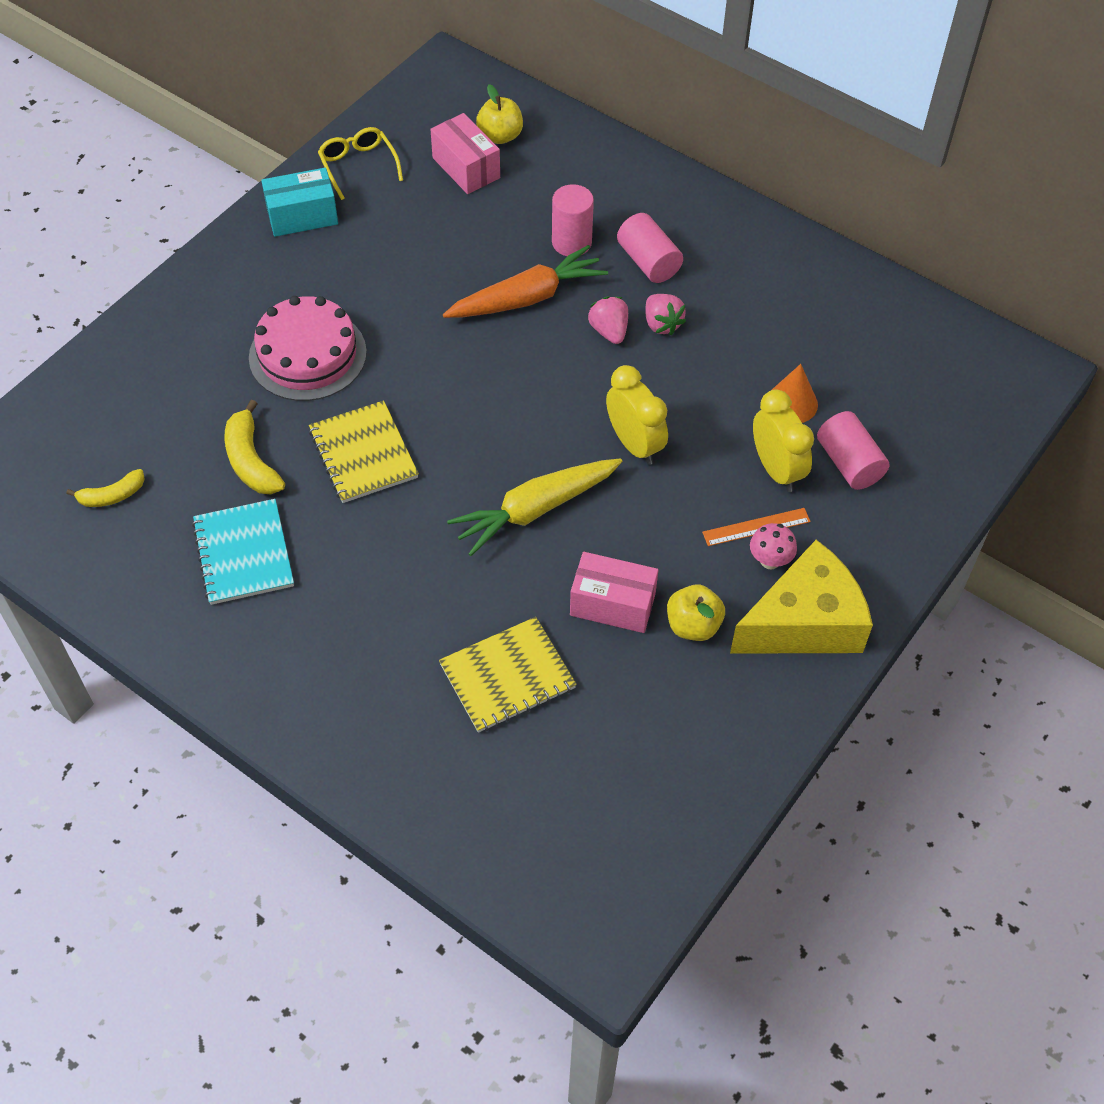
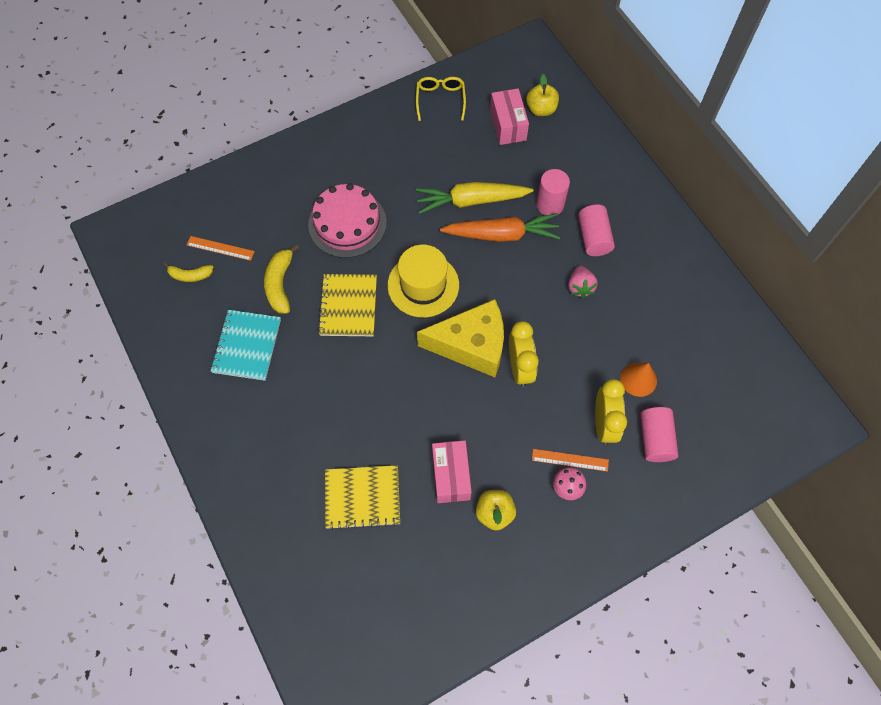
camera: 25 degrees right, 10 degrees up
(139, 447) = (220, 248): none -> orange ruler
(302, 216) = (389, 123): turquoise box -> none
(453, 393) = (423, 285): none -> yellow hat
(535, 510) = (435, 389): yellow carrot -> yellow carrot (471, 201)
(609, 331) = (543, 279): pink strawberry -> none
(612, 604) = (451, 476): pink box -> pink box turned 45 degrees clockwise
(804, 622) = (567, 542): yellow cheese -> yellow cheese (471, 345)

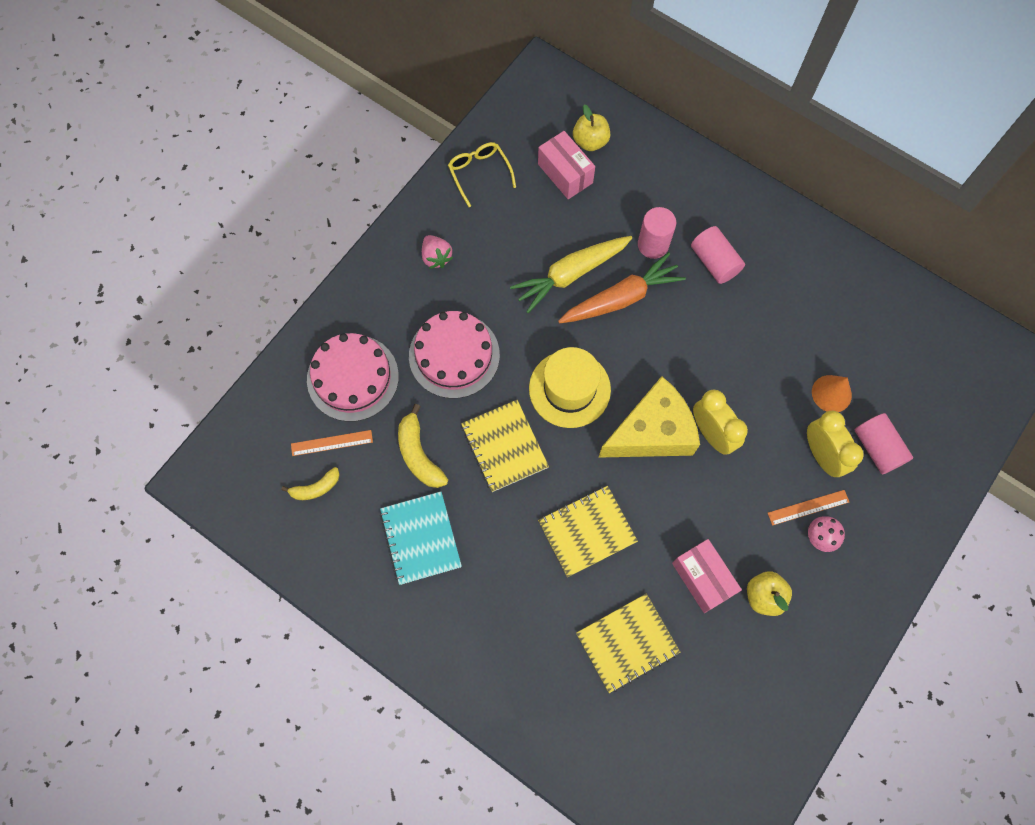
camera: 25 degrees left, 5 degrees up
(262, 208) = (352, 377): none -> pink cake
(377, 398) = (587, 531): none -> yellow notebook
(580, 287) = (727, 321): pink strawberry -> pink strawberry (436, 257)

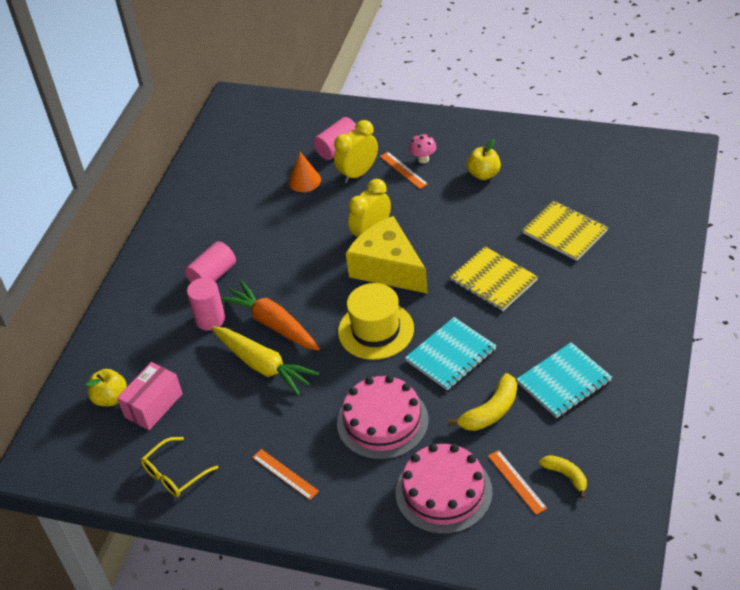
camera: 105 degrees left, 25 degrees down
(436, 257) = (285, 474): pink strawberry -> orange ruler
(504, 446) = (451, 355): yellow notebook -> turquoise notebook
(702, 578) = (490, 208): pink box -> none

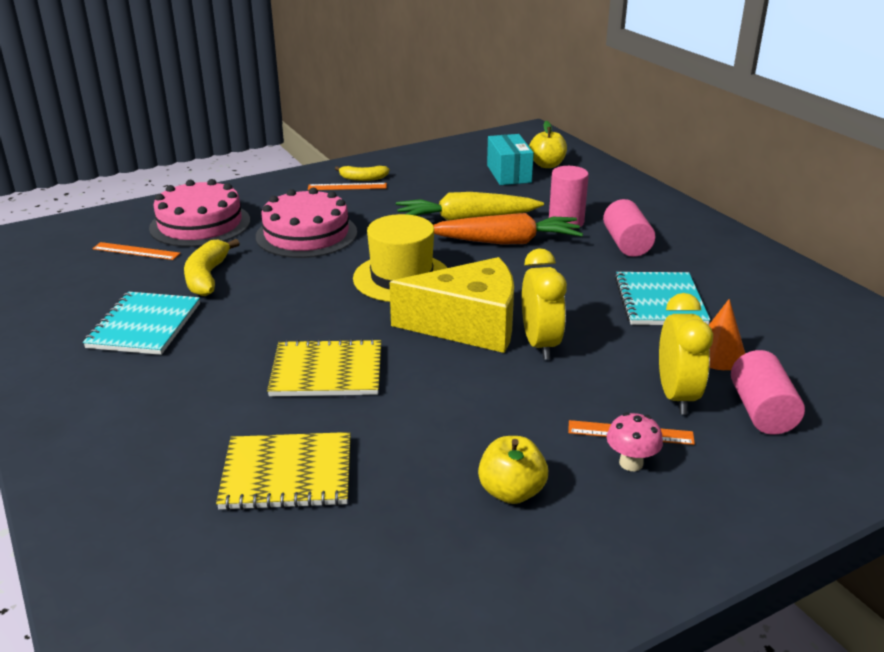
camera: 130 degrees right, 15 degrees down
(153, 405) = (509, 174): pink box -> turquoise box
(174, 474) = (429, 160): yellow glasses -> none
(451, 355) = (297, 294): turquoise notebook -> turquoise notebook (660, 301)
(566, 476) = (88, 271): yellow banana -> yellow banana (363, 178)

